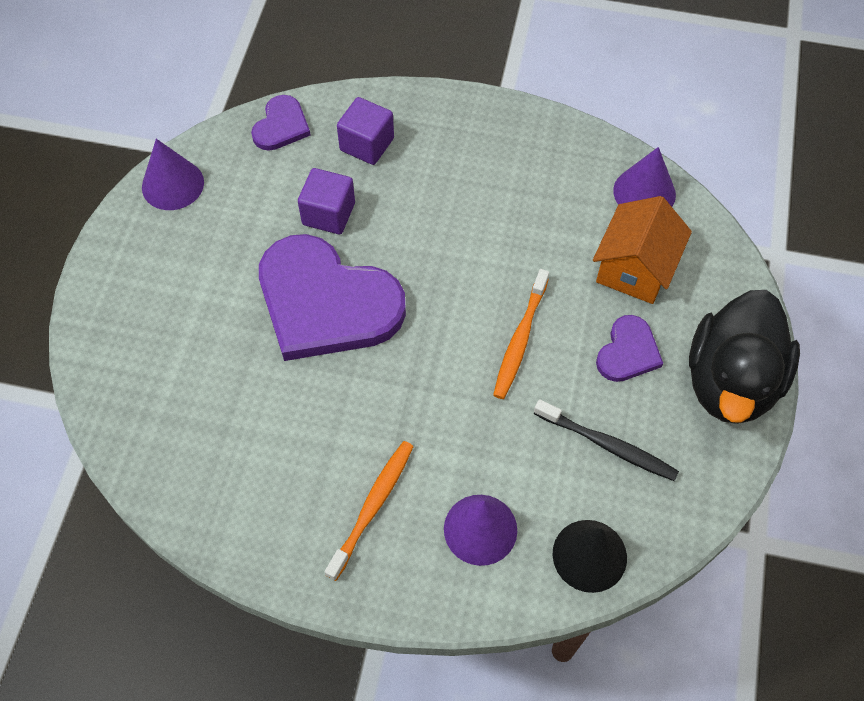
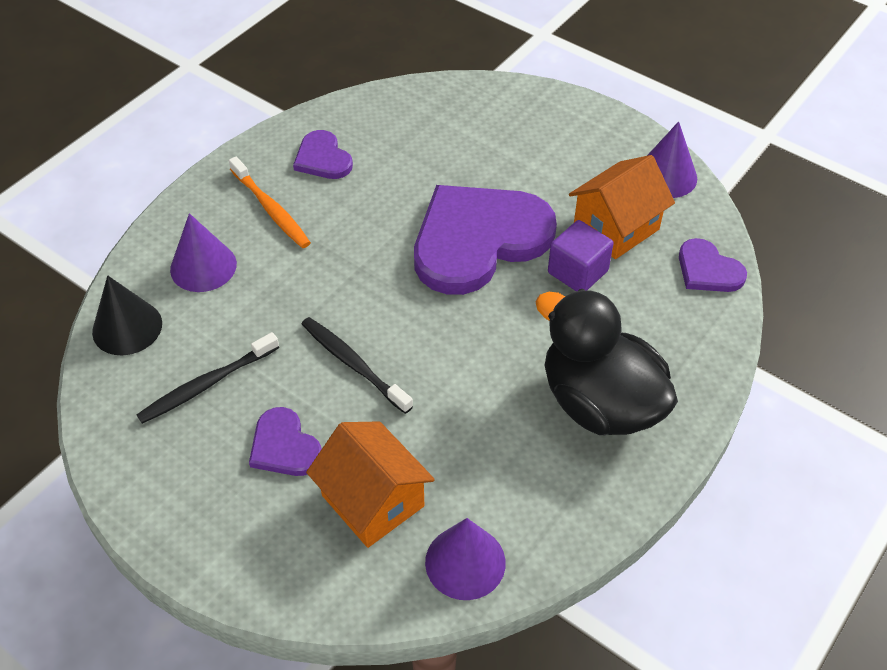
camera: 115 degrees right, 10 degrees down
(260, 202) = (616, 227): none -> orange house
(274, 494) = (323, 158): none -> purple heart
(367, 144) = (653, 329): purple cube -> none
(520, 340) = (353, 364): orange toothbrush -> black toothbrush
(731, 381) = (193, 521): black duck -> black duck (599, 403)

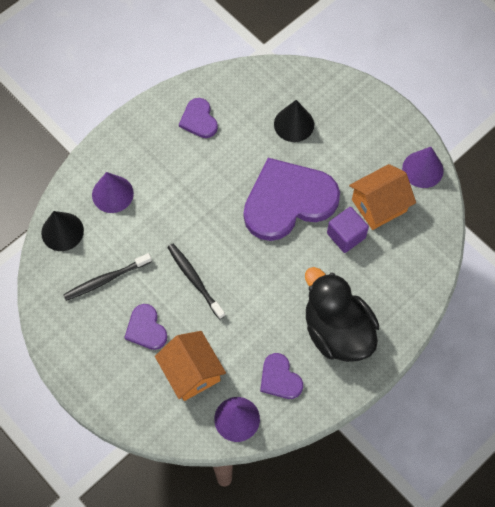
camera: 10 degrees right, 15 degrees up
(271, 209) = (160, 156): orange toothbrush -> none
(464, 146) = (294, 124): none -> black cone
(708, 270) = (429, 247): purple heart -> purple heart (280, 378)

